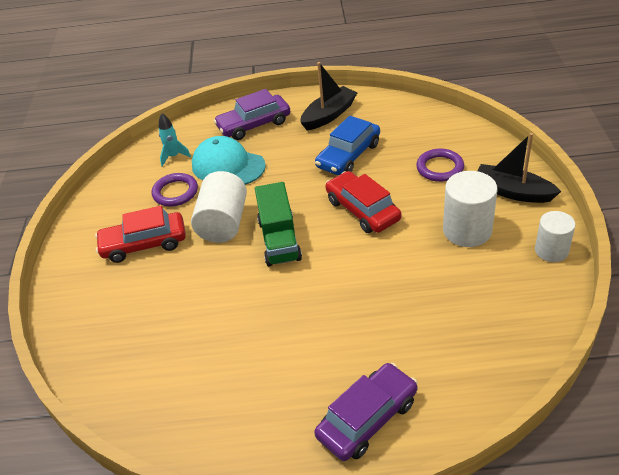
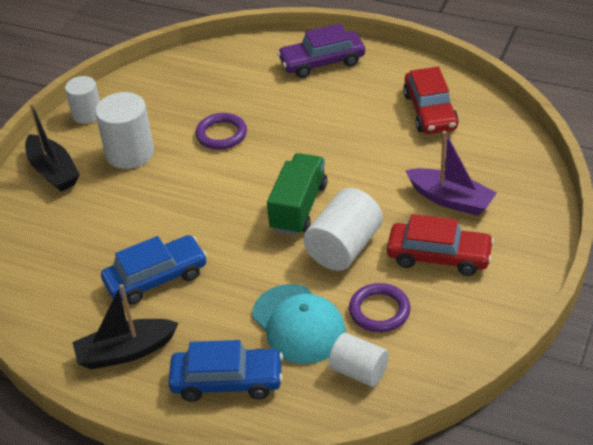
camera: 155 degrees left, 0 degrees up
(149, 295) = (450, 199): none -> purple boat
(174, 156) = (359, 371): turquoise rocket -> white cylinder
(254, 124) = (227, 381): purple car -> blue car
(362, 210) = (198, 207): red car -> red car (430, 111)
(440, 168) = (84, 222): purple ring -> purple ring (221, 134)

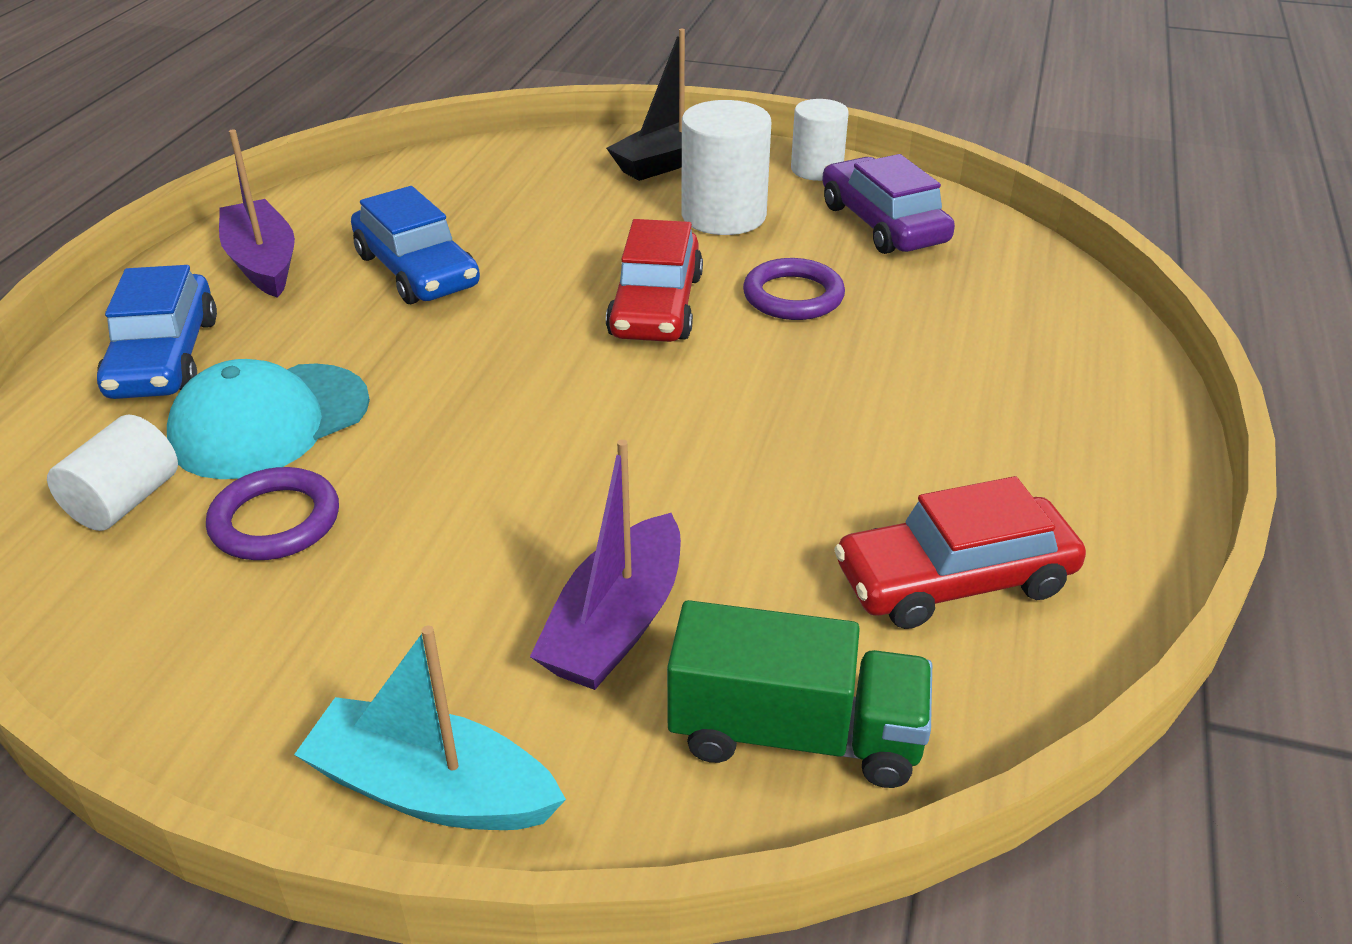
camera: 80 degrees right, 5 degrees down
(126, 352) = (263, 263): black boat -> purple boat
(298, 207) = (587, 399): green truck -> green truck (795, 734)
(322, 62) = (1079, 398): purple car -> purple car (883, 224)
(344, 247) = (465, 464): white cylinder -> none
(439, 256) = (421, 607): red car -> red car (655, 306)
(532, 247) = (432, 790): none -> turquoise boat

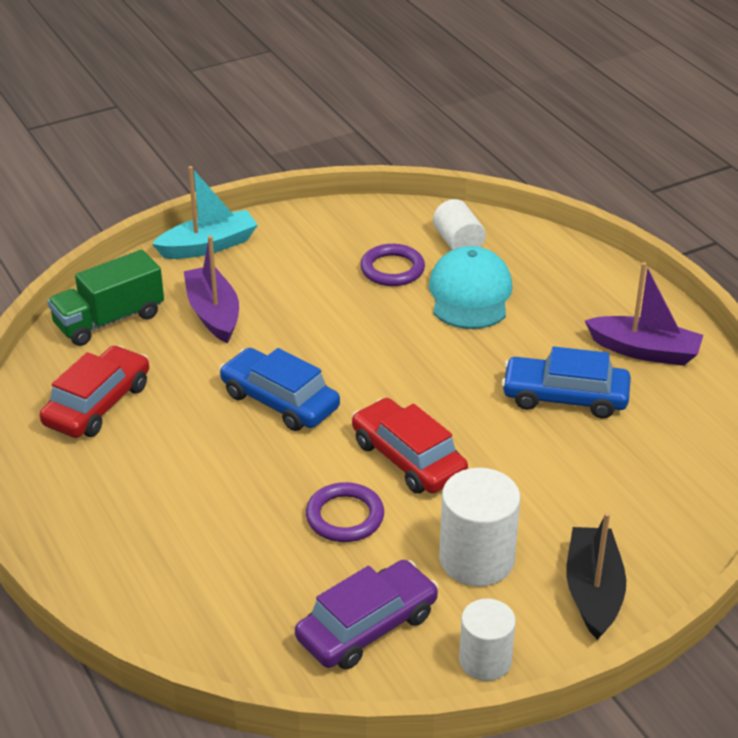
camera: 135 degrees right, 0 degrees up
(164, 357) = (571, 287): blue car -> blue car (280, 401)
(883, 224) = (367, 627): purple car -> purple car turned 60 degrees counterclockwise

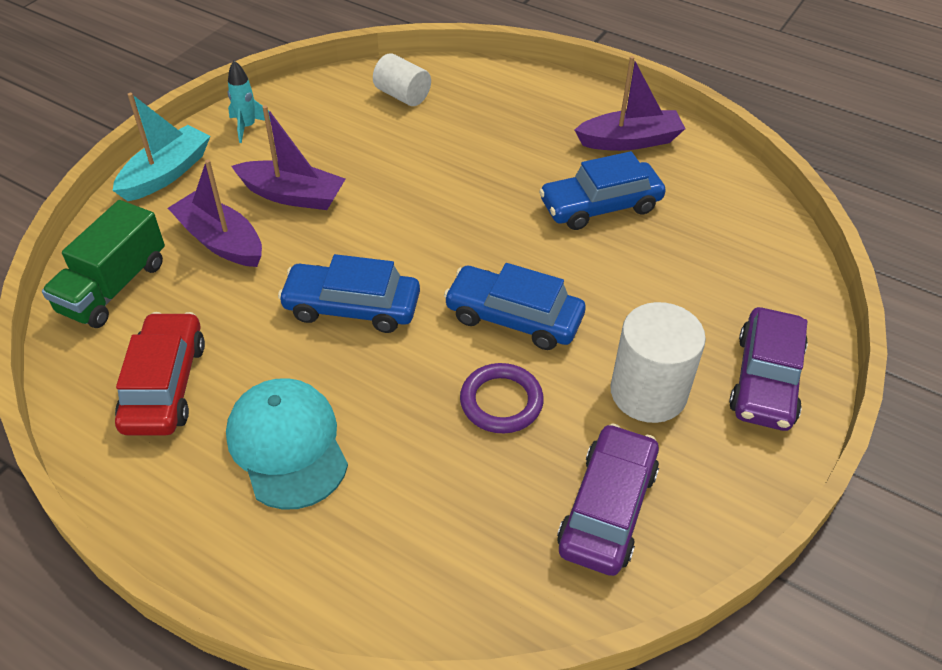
camera: 30 degrees left, 10 degrees up
(297, 297) = (292, 195): none -> purple boat
(301, 228) = (247, 127): none -> turquoise rocket
(392, 269) = (362, 139): purple ring -> none
(408, 458) = (514, 317): red car -> blue car
(470, 294) = (449, 139): turquoise cap -> turquoise cap (287, 445)
(485, 660) = (733, 492): white cylinder -> none
(593, 592) = (765, 380): black boat -> purple car

